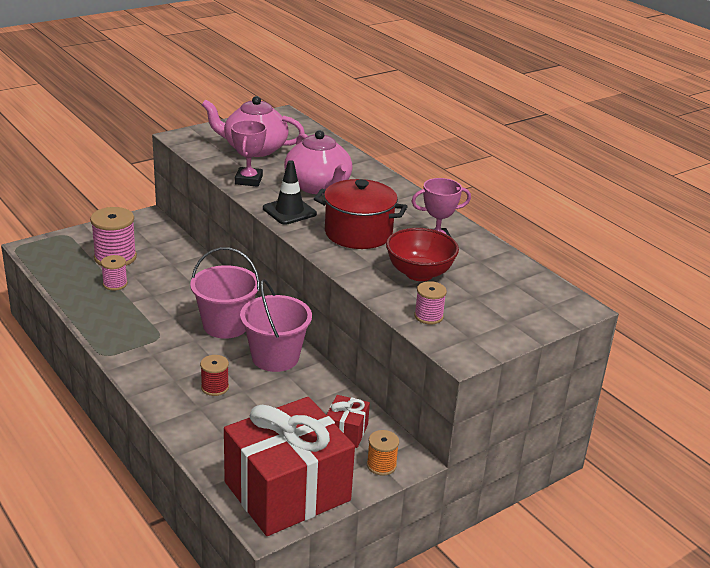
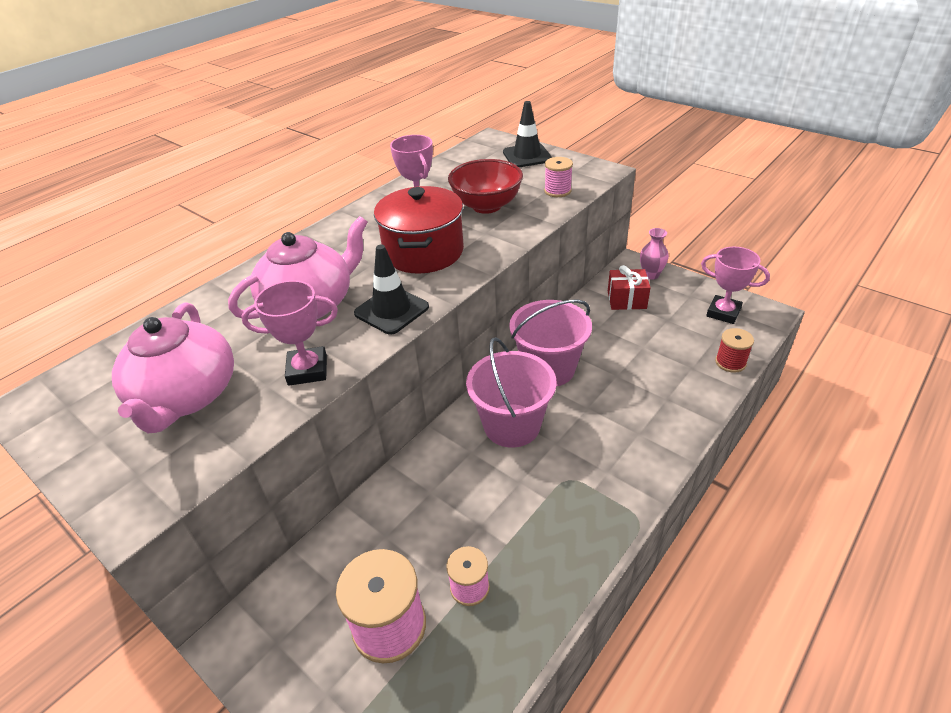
camera: 100 degrees left, 10 degrees up
(215, 387) = (628, 397): red spool -> red spool (730, 362)
(287, 491) = (723, 313): red gift -> pink trophy
(381, 465) = (651, 275): orange spool -> pink vase
(521, 318) = (527, 156): none -> black traffic cone

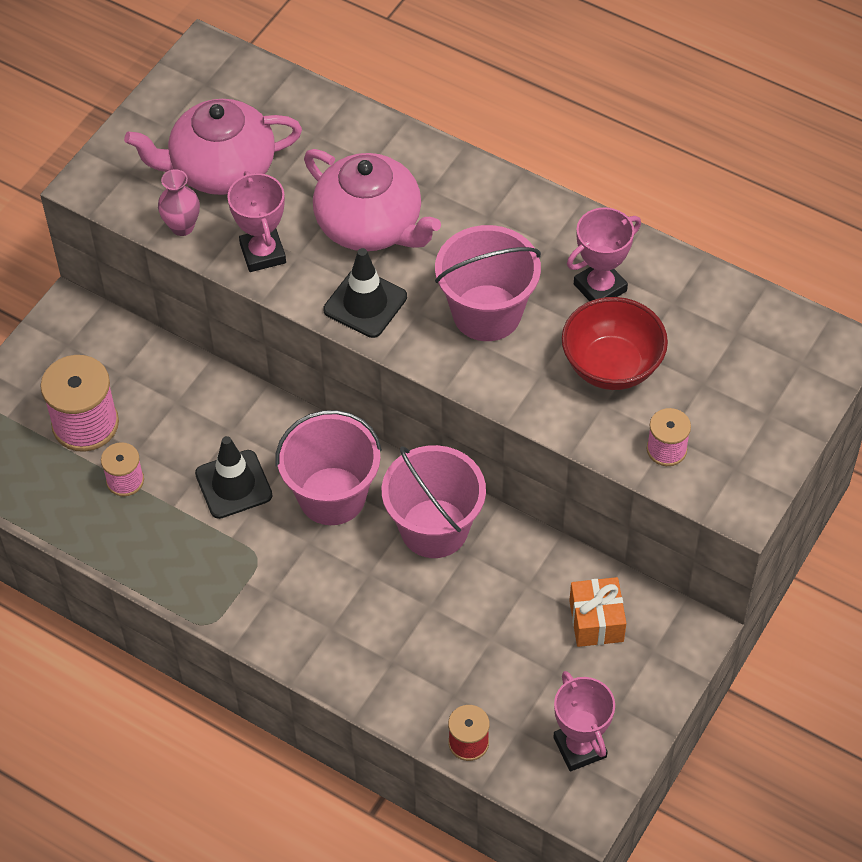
camera: 80 degrees right, 15 degrees up
(424, 252) = (487, 313): red pot -> pink bucket
(527, 156) = (779, 402): black traffic cone -> black traffic cone (233, 484)
(626, 300) = (596, 621): red gift -> orange gift
(651, 275) = (666, 656): pink vase -> pink vase (182, 227)
(723, 313) = (580, 747): pink trophy -> pink trophy turned 45 degrees counterclockwise

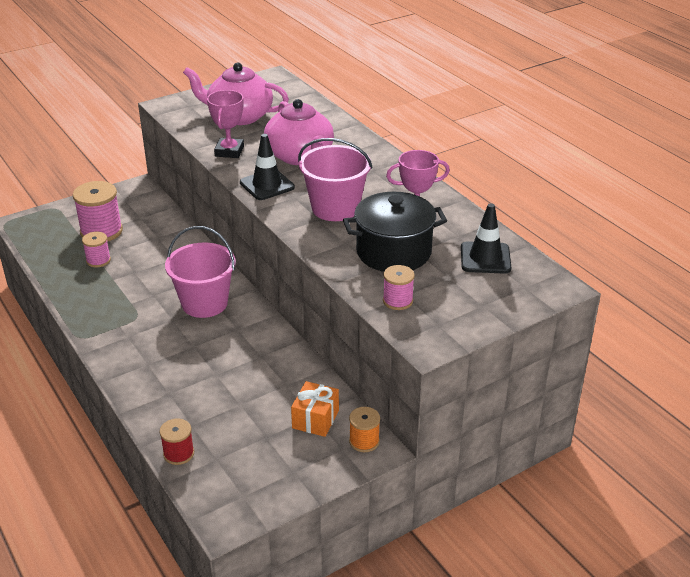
camera: 25 degrees right, 20 degrees down
(182, 227) = (196, 131): pink vase -> none
(233, 484) = (154, 280): black traffic cone -> black traffic cone (485, 258)
(434, 528) = (251, 337): pink bucket -> none
(580, 747) = (249, 485): pink trophy -> none
(611, 366) = (393, 252): red bowl -> black pot
(672, 628) = (364, 441): none -> orange spool

